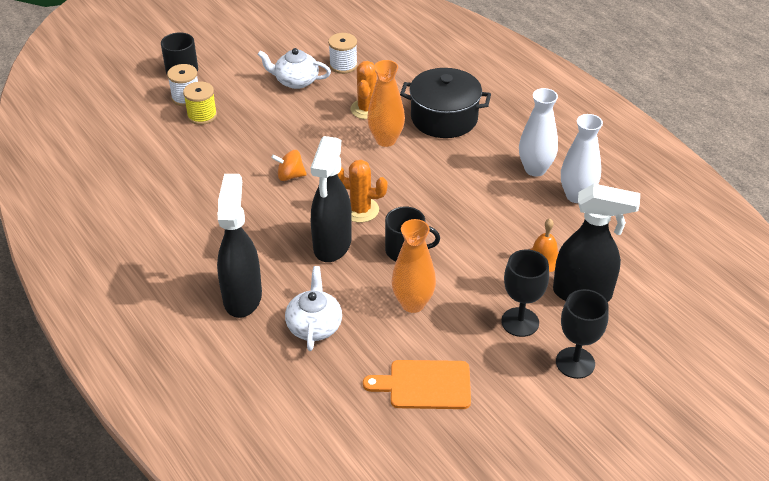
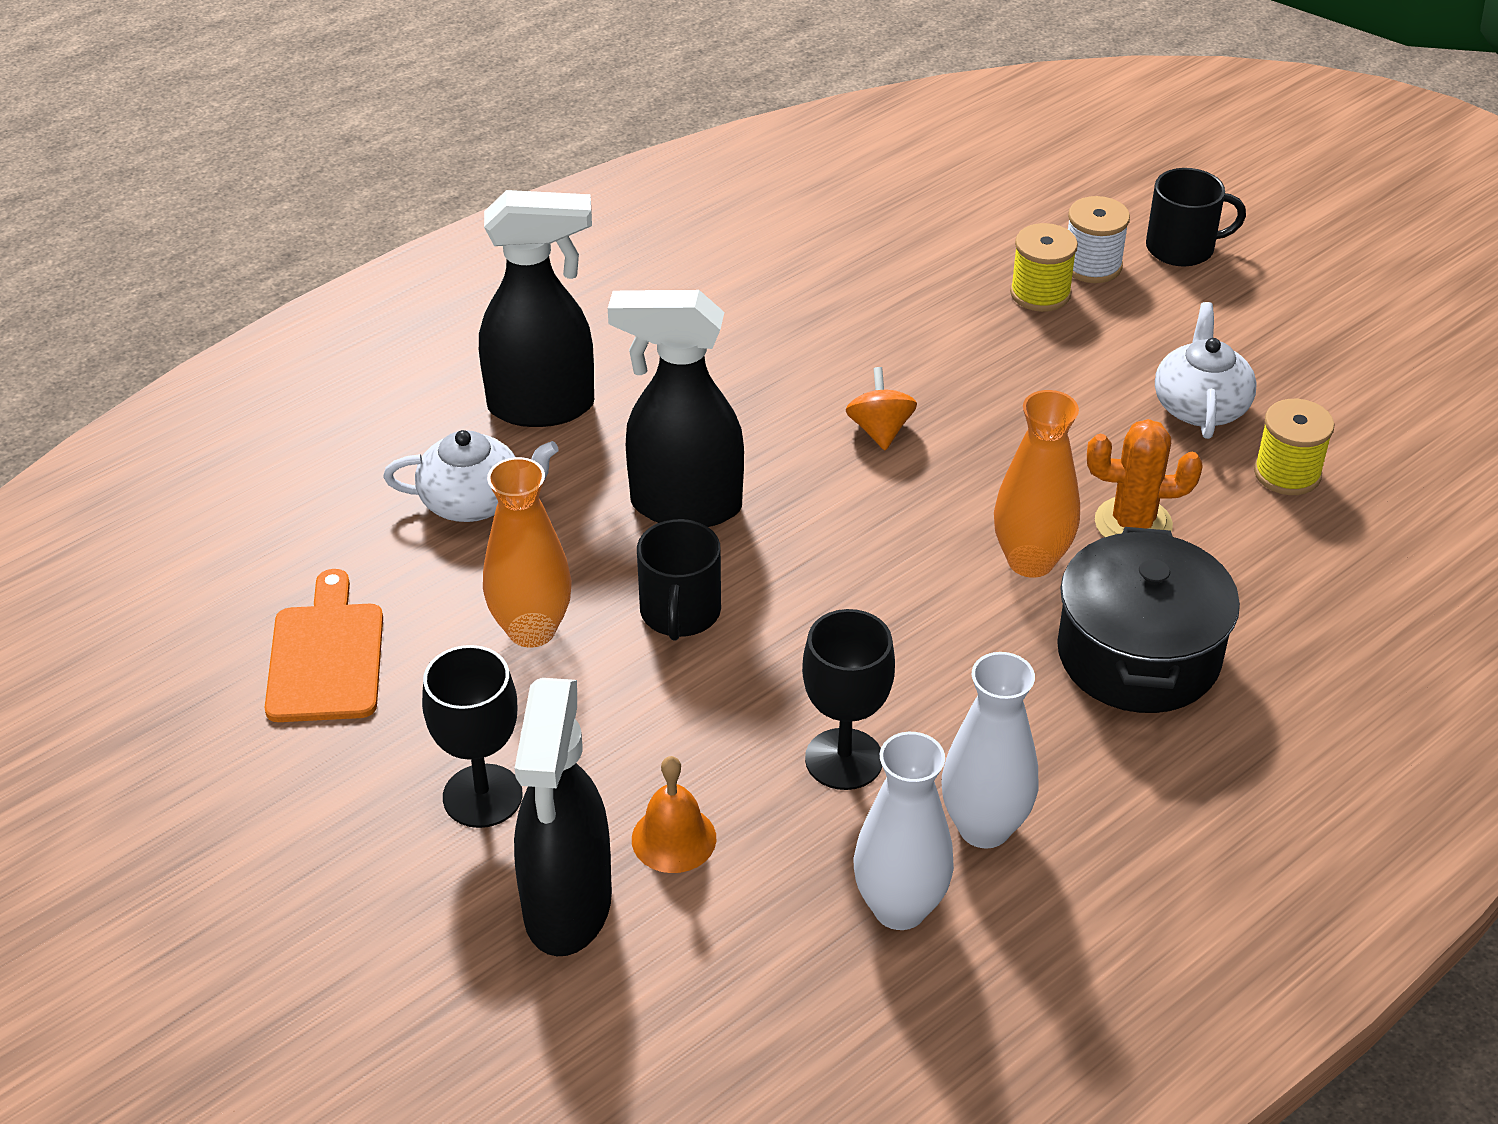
camera: 85 degrees right, 0 degrees up
(343, 65) = (1287, 473): white spool -> yellow spool
(360, 210) = (792, 537): orange cactus -> none
(575, 363) = (368, 886): black goblet -> black goblet (844, 759)

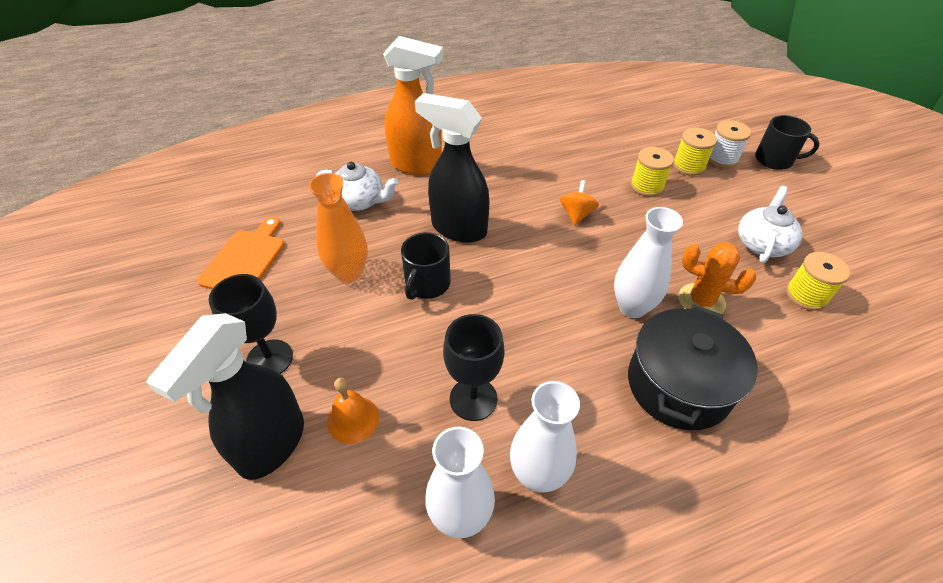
camera: 20 degrees right, 5 degrees up
(543, 407) = (417, 165): black spray bottle -> orange spray bottle
(981, 349) = (647, 186): none -> yellow spool
(1030, 561) = (632, 307): orange vase -> white vase

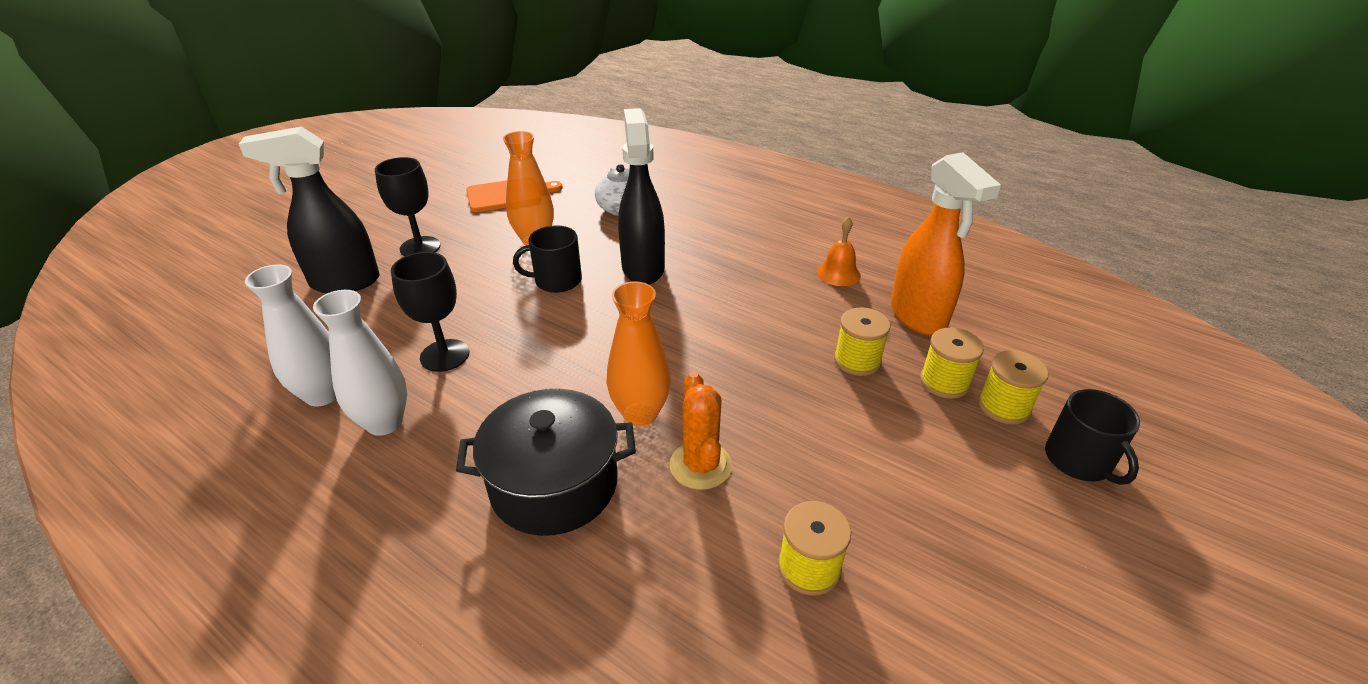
camera: 55 degrees right, 10 degrees down
(353, 419) = (387, 306): orange bell -> orange bell (838, 273)
(417, 165) = (703, 214): orange spray bottle -> orange spray bottle (918, 317)
(576, 214) = (744, 328): orange spinning top -> none
(632, 307) = (640, 413): white vase -> orange vase
(722, 158) = (1003, 406): white spool -> yellow spool
(762, 244) = (867, 494): white teapot -> none

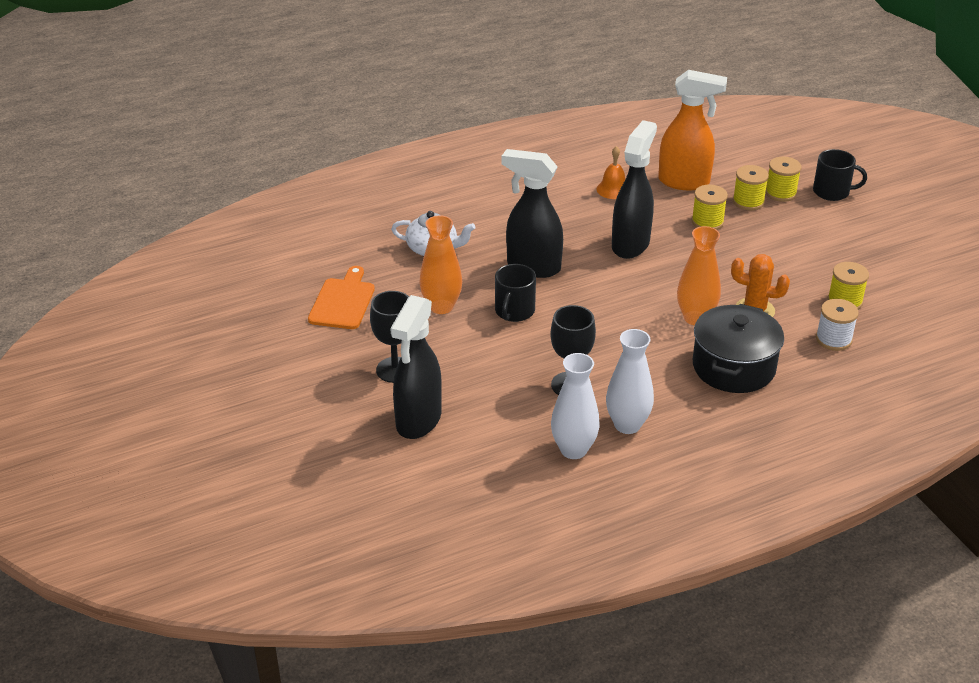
camera: 60 degrees left, 0 degrees up
(695, 584) = (833, 339): none -> white spool
(746, 317) = (631, 244): none -> black spray bottle

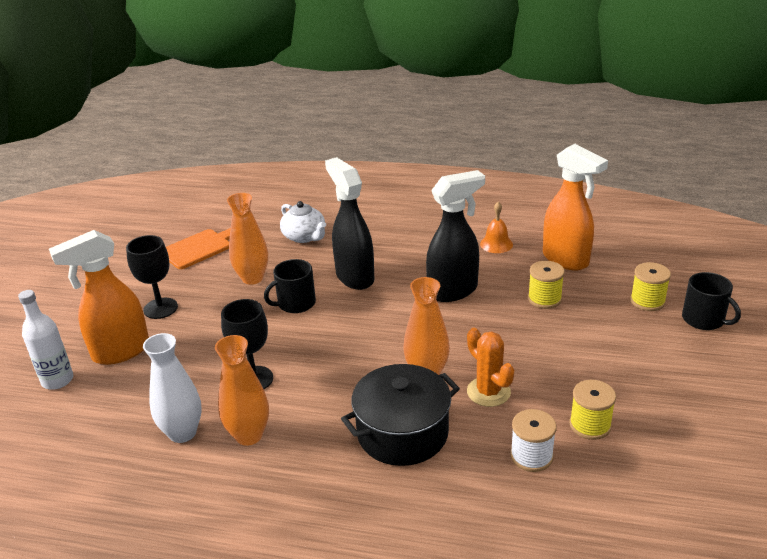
camera: 40 degrees right, 5 degrees down
(398, 470) = (57, 380): none -> white bottle
(418, 421) = (120, 352): black spray bottle -> orange spray bottle
(627, 425) = (249, 435): white vase -> orange vase
(748, 201) = (605, 297): yellow spool -> none

